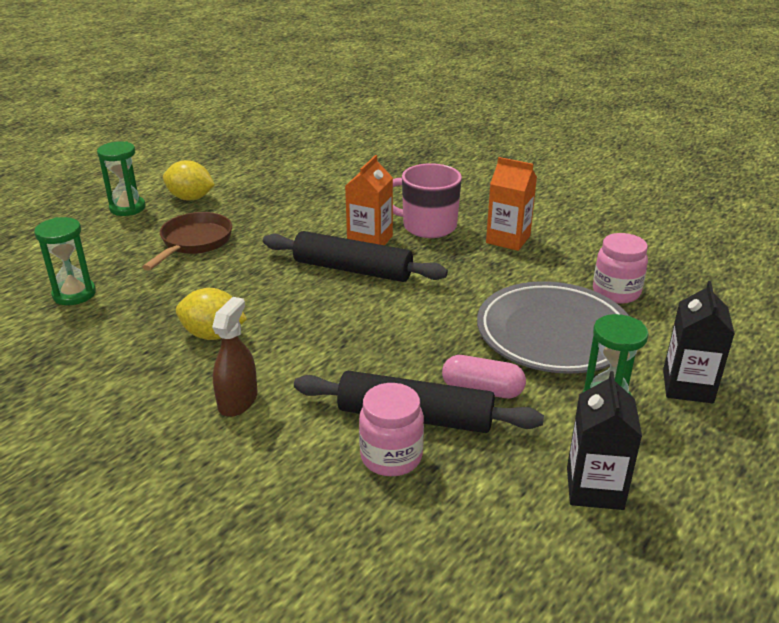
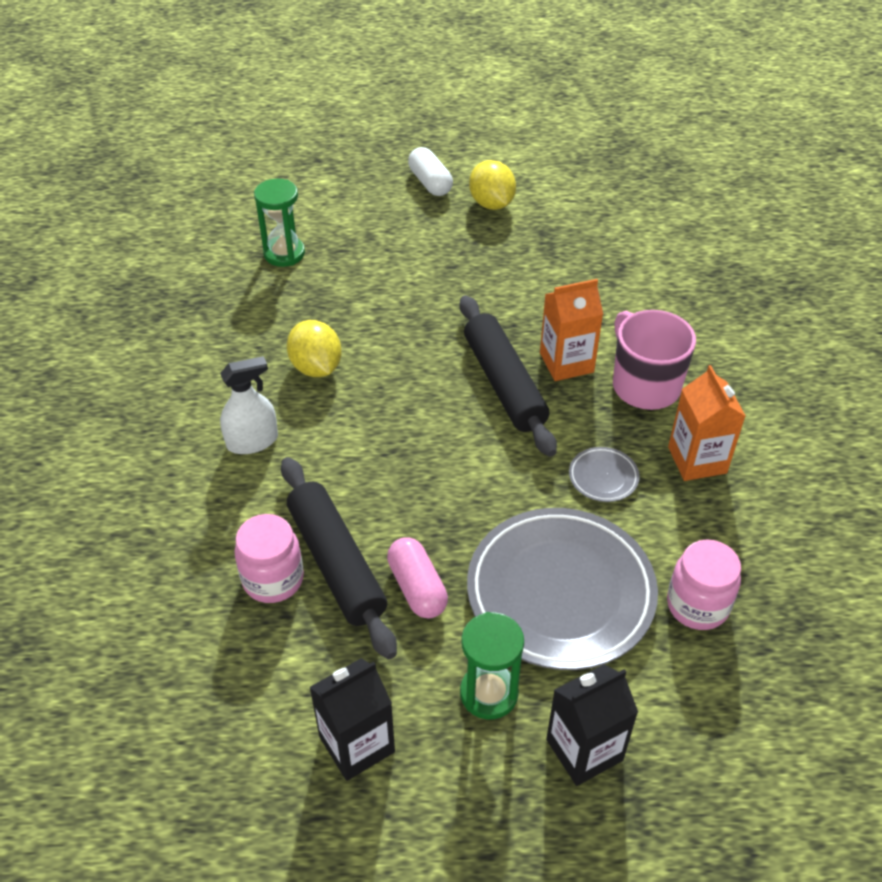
camera: 50 degrees right, 15 degrees up
(127, 208) = (430, 183): green hourglass -> white capsule
(194, 242) = (427, 259): brown pan -> none
(238, 401) = (252, 441): brown spray bottle -> white spray bottle
(480, 274) = (603, 477): none -> grey plate

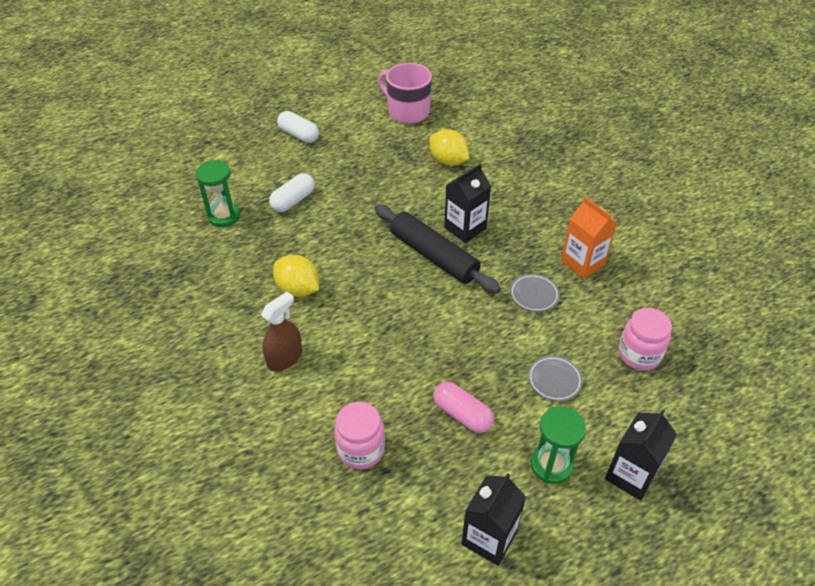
camera: 25 degrees left, 0 degrees up
(252, 441) = (284, 358): white spray bottle -> brown spray bottle
(337, 563) = (398, 420): black rolling pin -> none
(374, 261) = (293, 201): none -> white capsule
(491, 204) = (350, 137): yellow lemon -> yellow lemon (448, 161)
(560, 593) = (554, 380): grey plate -> grey plate, size x0.40
(566, 362) = (465, 228): orange carton -> black carton
(644, 385) = (522, 226): pink mug -> pink mug (407, 111)

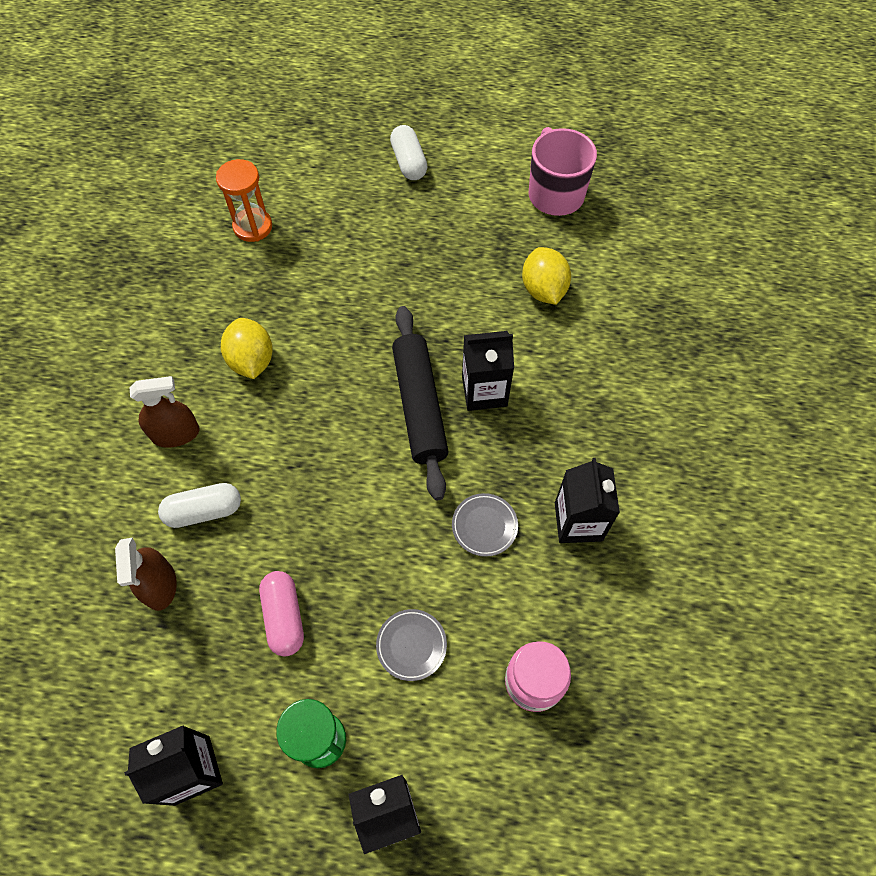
camera: 35 degrees right, 15 degrees up
(224, 216) = (253, 227): green hourglass -> orange hourglass
(293, 201) = (334, 247): white capsule -> white capsule (204, 511)
(361, 449) = (160, 585): pink jar -> brown spray bottle
(582, 263) = (578, 521): orange carton -> black carton

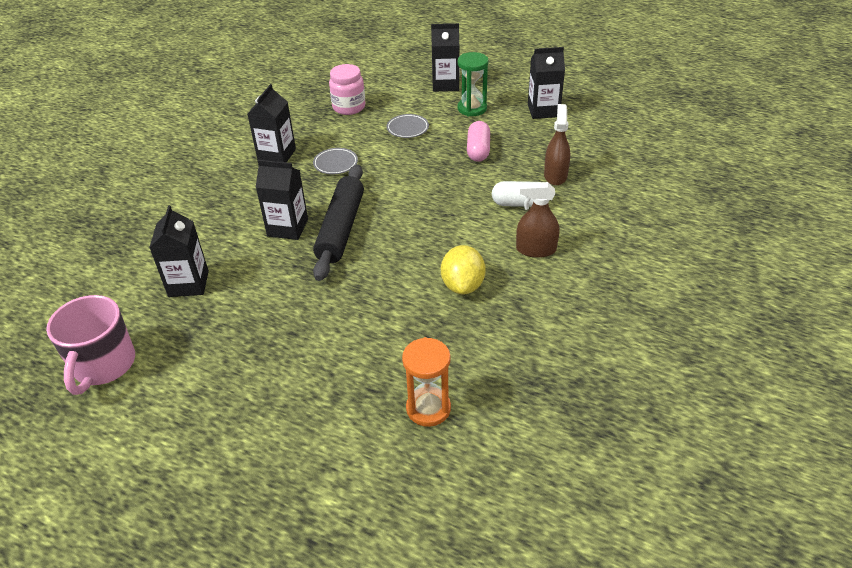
camera: 160 degrees left, 20 degrees down
(409, 162) = (223, 443): white capsule -> none
(543, 290) = (188, 284): yellow lemon -> black carton

